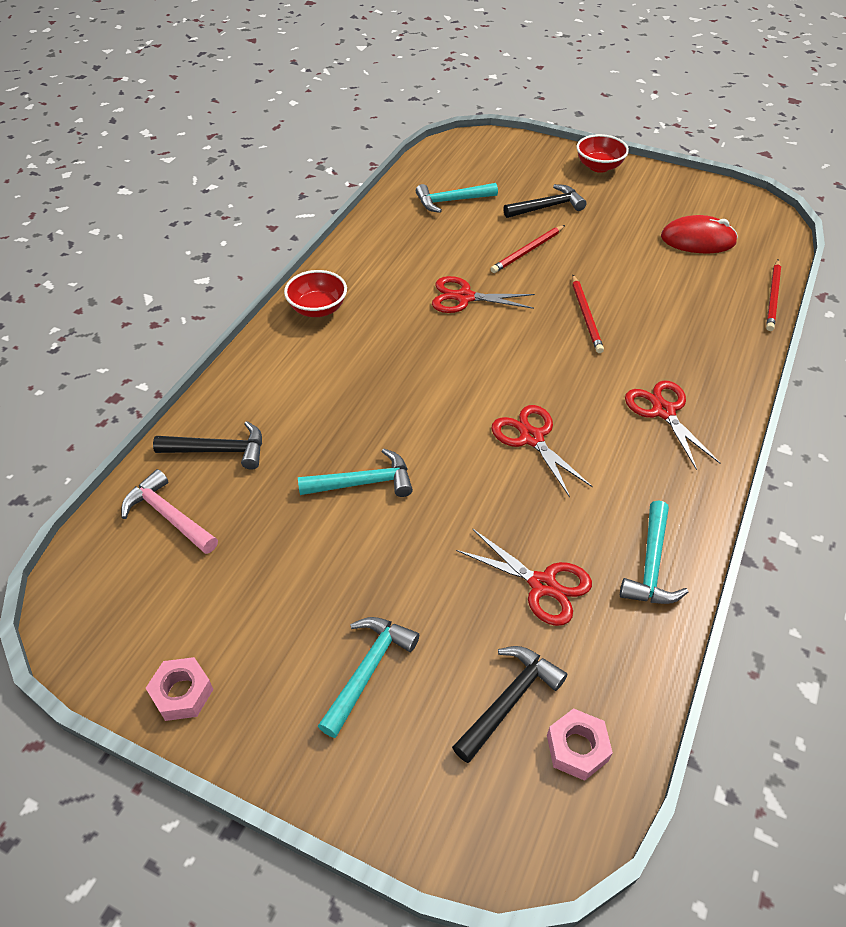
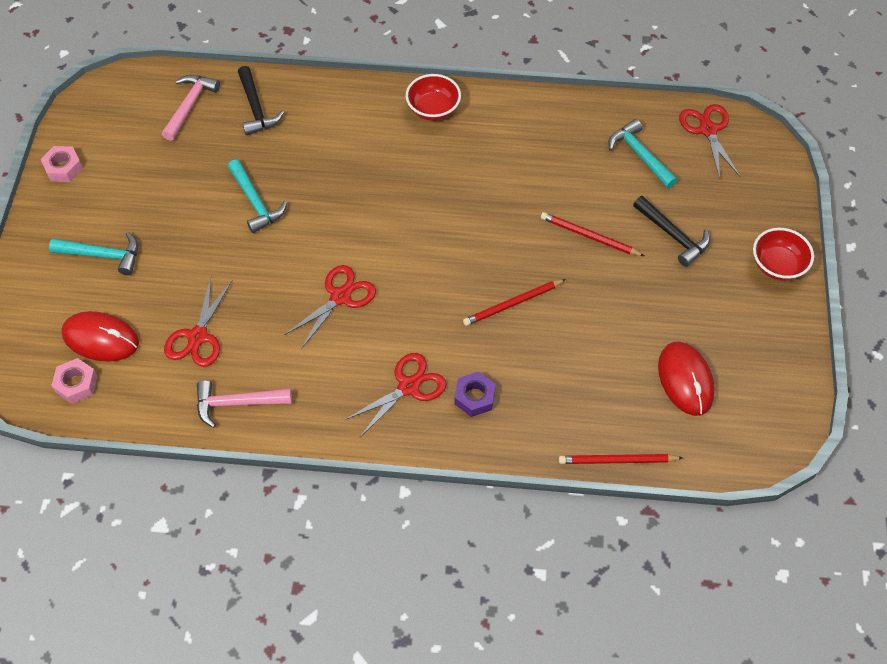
camera: 70 degrees right, 10 degrees up
(464, 297) = (496, 205): red scissors -> red scissors (708, 130)
(509, 700) = (101, 338): black hammer -> red mouse
(651, 565) = (237, 403): turquoise hammer -> pink hammer
(687, 367) = (474, 397): none -> purple nut

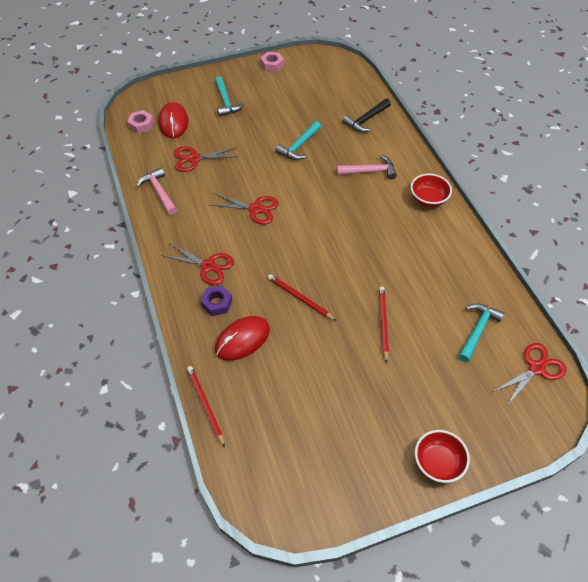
camera: 65 degrees right, 5 degrees down
(190, 106) = (347, 93): pink hammer -> pink hammer (369, 171)
(673, 235) = (418, 377): black hammer -> none
(685, 380) = (294, 428): red mouse -> red mouse (242, 339)

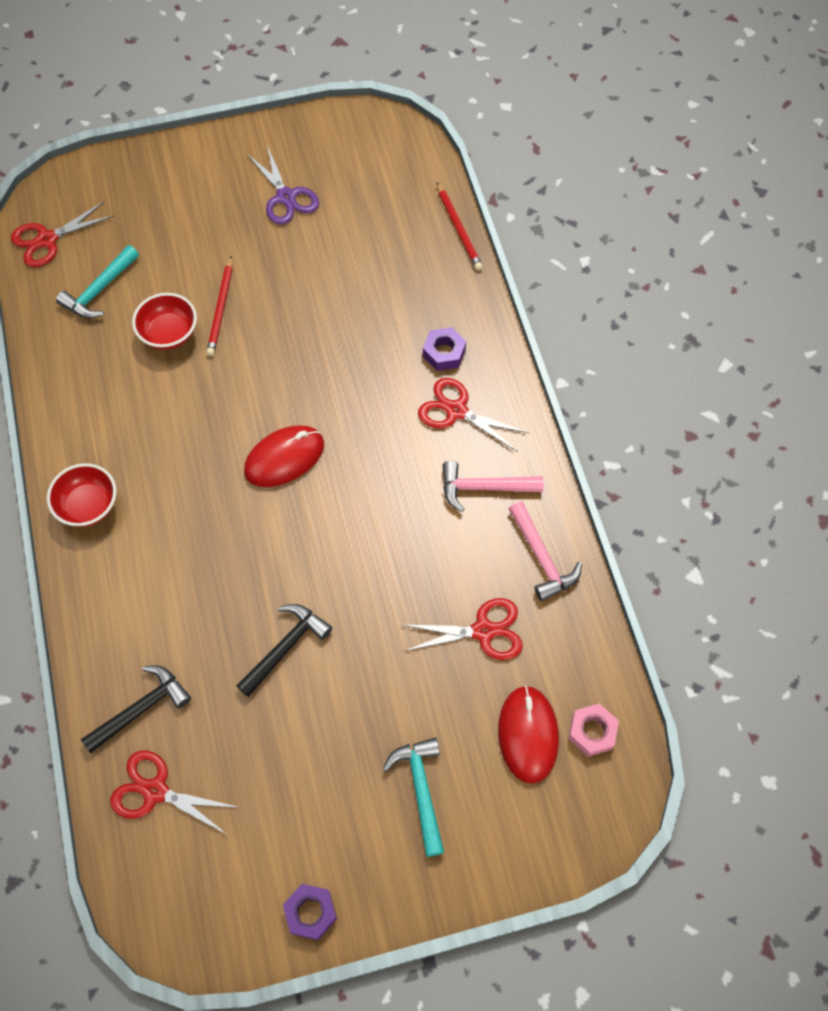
camera: 175 degrees left, 10 degrees up
(242, 339) = (410, 301): red mouse -> red mouse (284, 458)
(255, 209) = (379, 509): red scissors -> red scissors (155, 791)
(272, 65) = (310, 912): pink nut -> purple nut
(299, 146) = (285, 647): turquoise hammer -> black hammer
(300, 298) = (327, 351): red pencil -> none
(354, 424) = (286, 197): none -> purple scissors
(369, 171) = (169, 574): pink hammer -> pink hammer (484, 487)
(438, 463) = (204, 155): red bowl -> red bowl (169, 333)

